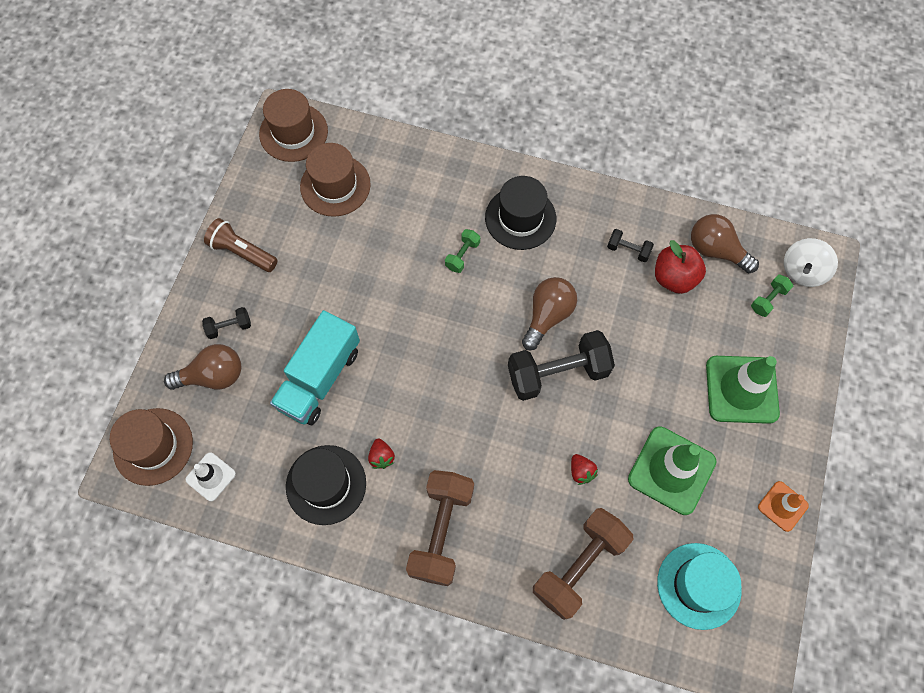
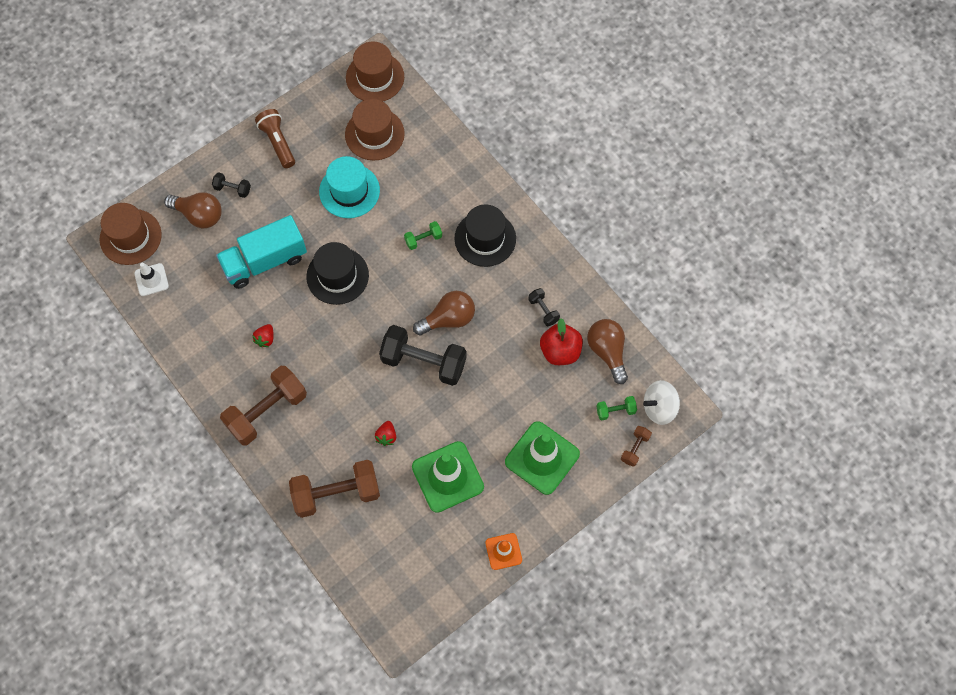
camera: 35 degrees right, 0 degrees up
(326, 484) = (217, 333): black hat -> black hat (337, 276)
(699, 585) = (404, 560): turquoise hat -> turquoise hat (349, 191)
(814, 323) = (635, 448): none -> brown dumbbell

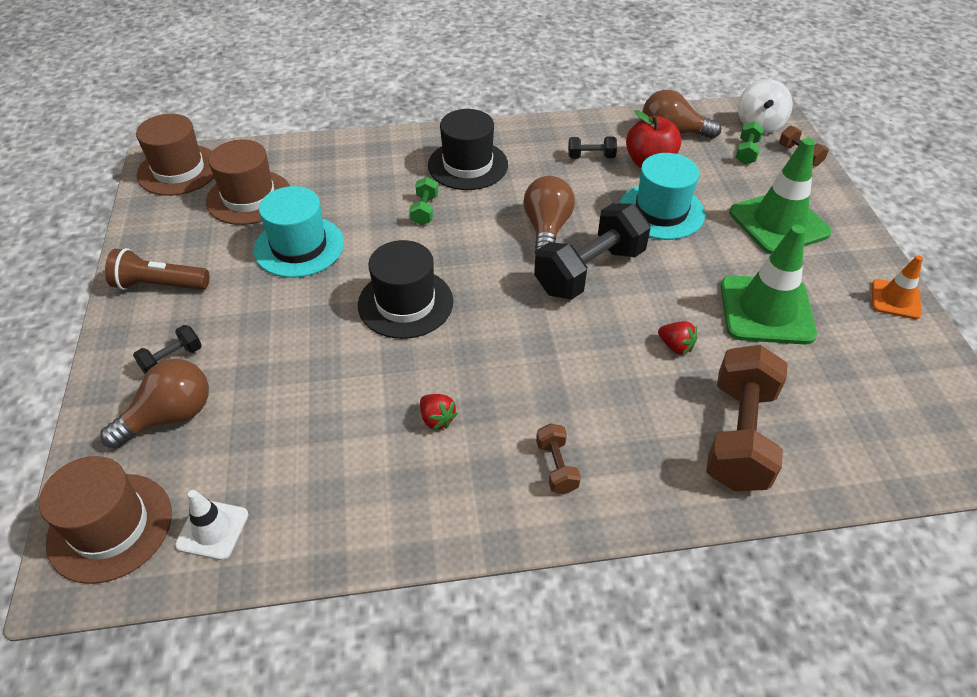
camera: 60 degrees left, 20 degrees down
(265, 261) = (316, 369): turquoise truck -> none
(267, 411) = (556, 467): brown dumbbell -> brown dumbbell, size x0.46
(509, 380) = (661, 211): none -> turquoise hat

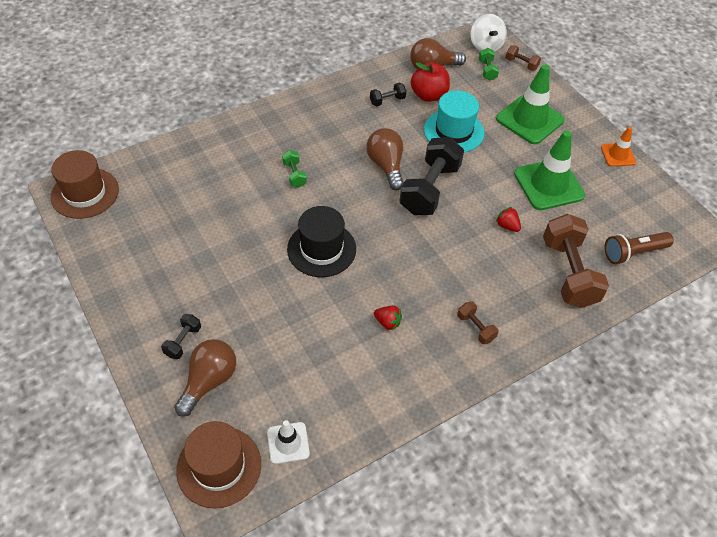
camera: 25 degrees left, 5 degrees up
(159, 285) = (135, 290): brown flashlight -> brown flashlight (633, 253)
(249, 197) = (157, 201): brown hat -> none
(299, 246) = (220, 229): turquoise hat -> none
(468, 165) = (305, 130): black hat -> none
(675, 346) = (507, 226): red strawberry -> red strawberry turned 150 degrees counterclockwise

